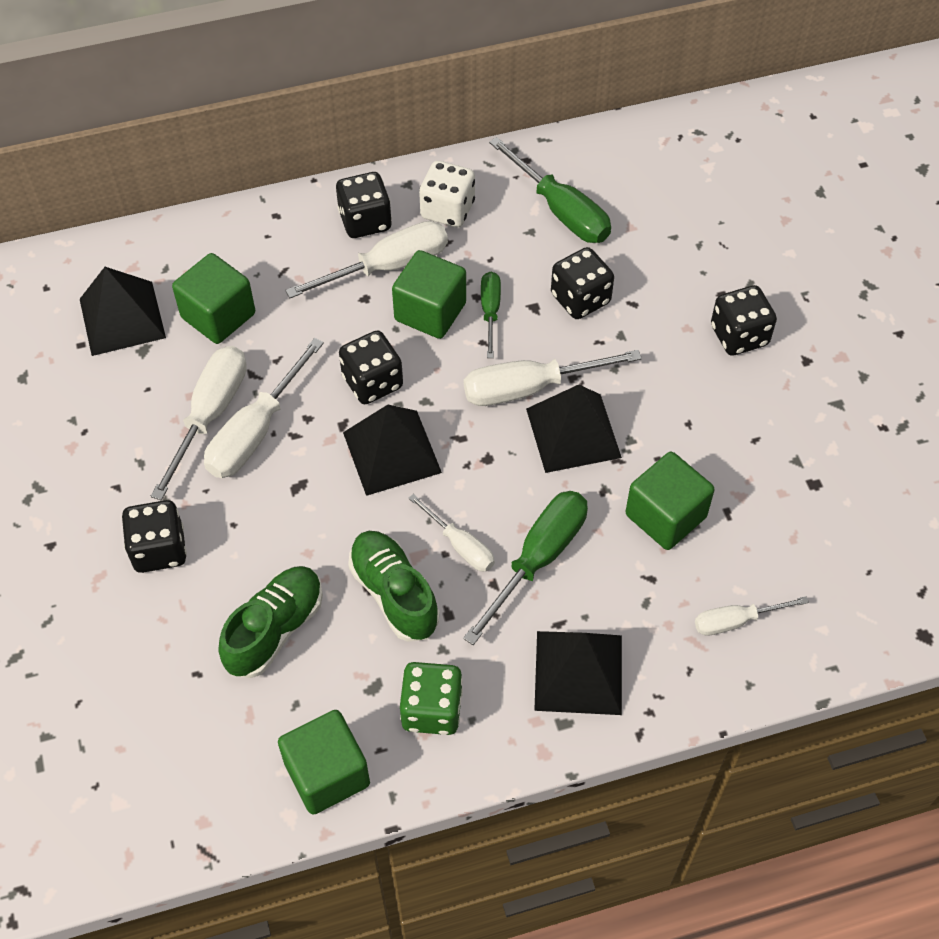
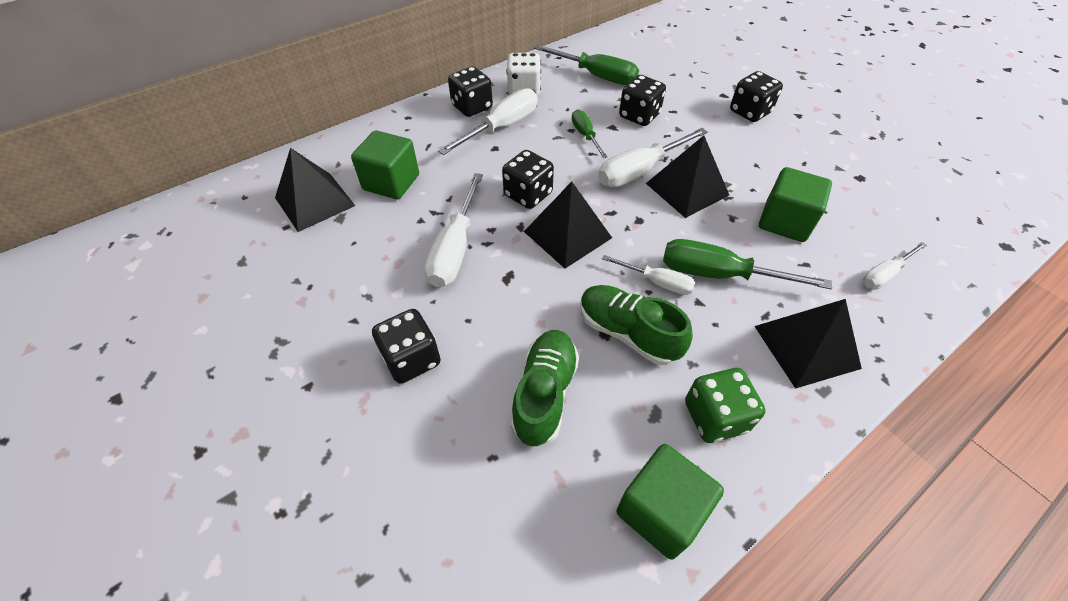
camera: 20 degrees left, 5 degrees down
(210, 414) = (413, 247): white screwdriver -> none
(430, 312) = (545, 145): green cube -> none
(538, 559) = (719, 274): green screwdriver -> green screwdriver turned 90 degrees counterclockwise

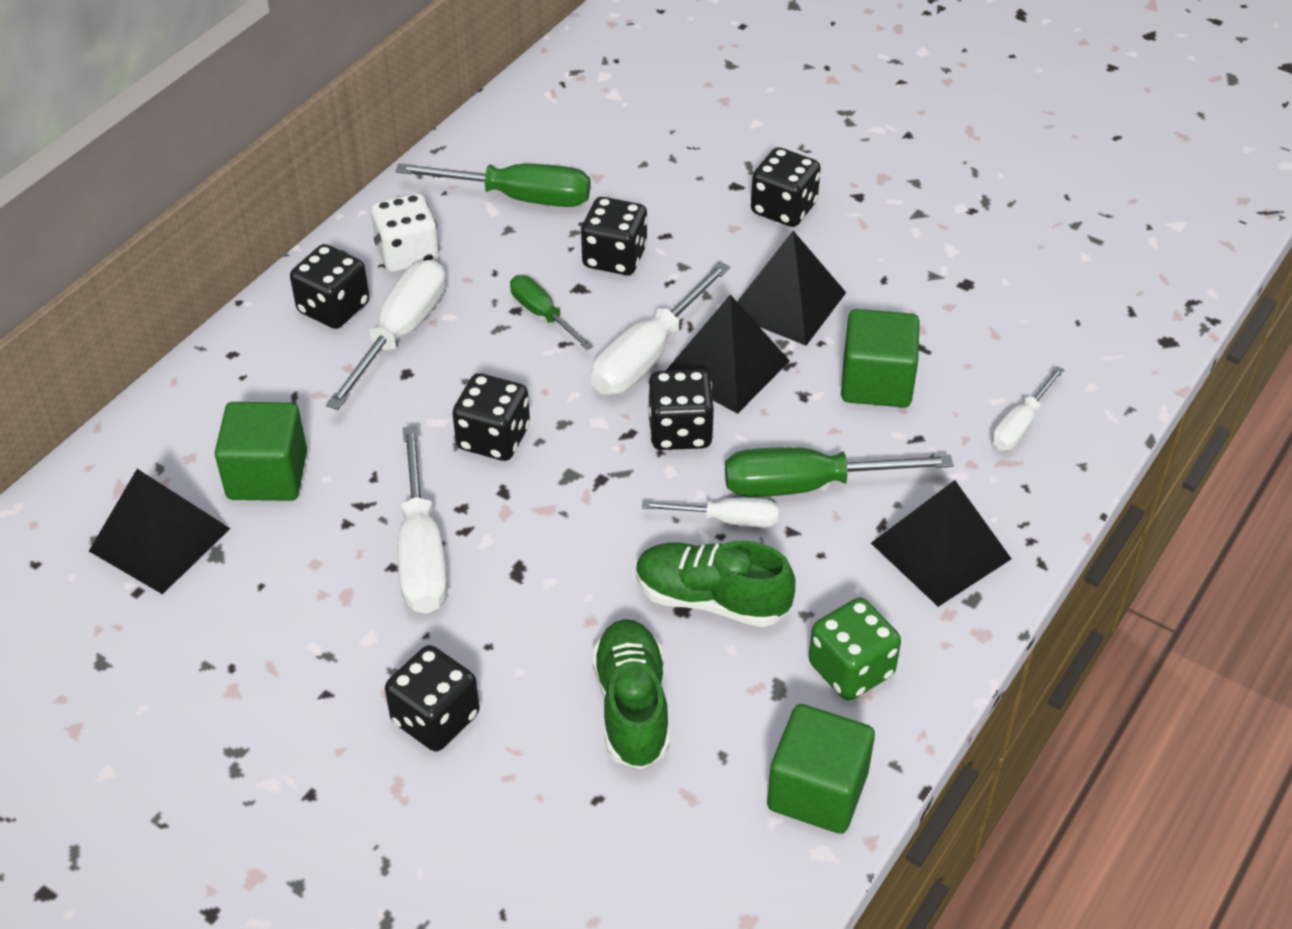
camera: 20 degrees left, 5 degrees down
(567, 234) = (578, 484): black pyramid -> black pyramid (787, 303)
(644, 219) = (680, 431): none -> black dice

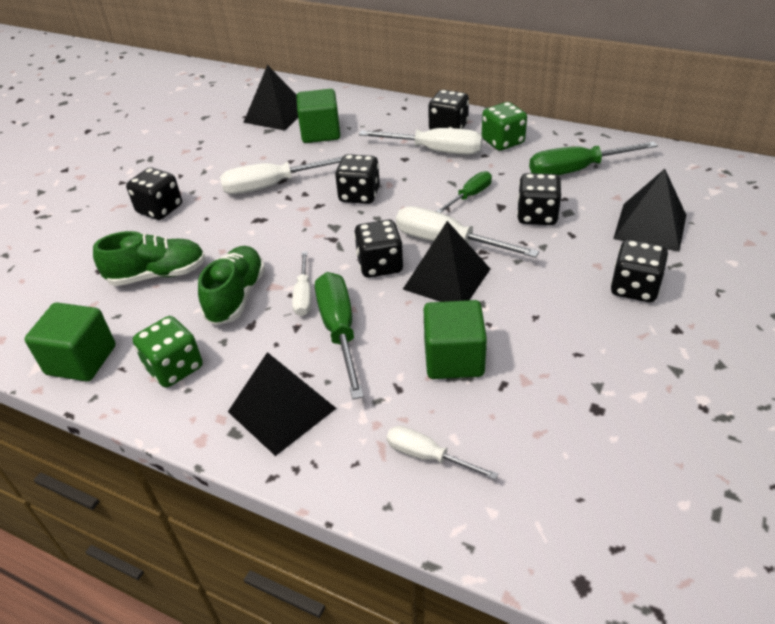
camera: 85 degrees right, 5 degrees down
(408, 254) = (502, 142): white dice -> green dice
(518, 197) = (576, 170): green screwdriver -> green screwdriver turned 75 degrees clockwise
(787, 303) = (525, 301): black pyramid -> black pyramid (650, 226)

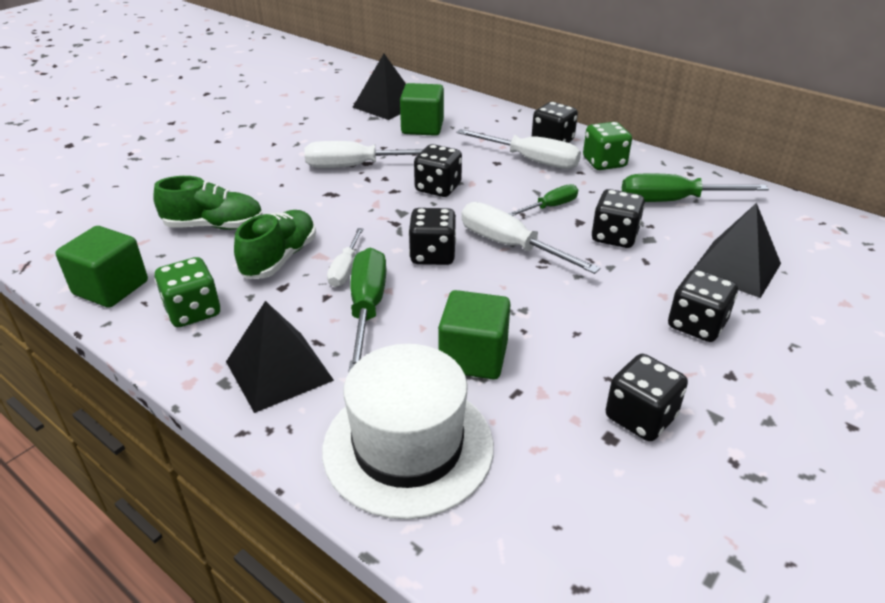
camera: 10 degrees right, 5 degrees down
(160, 209) = (242, 169): black dice -> black dice (640, 417)
(427, 456) = (408, 446): white screwdriver -> white hat
(447, 279) = (496, 280): black pyramid -> none

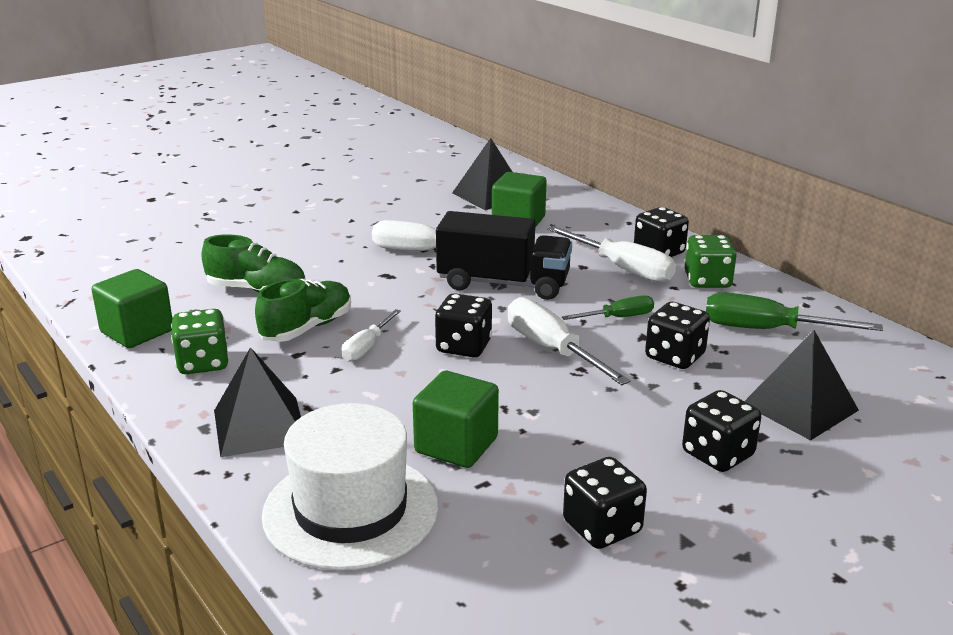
camera: 15 degrees right, 10 degrees down
(367, 308) = (371, 385): green screwdriver -> none
(438, 188) = (503, 283): black dice -> black truck

